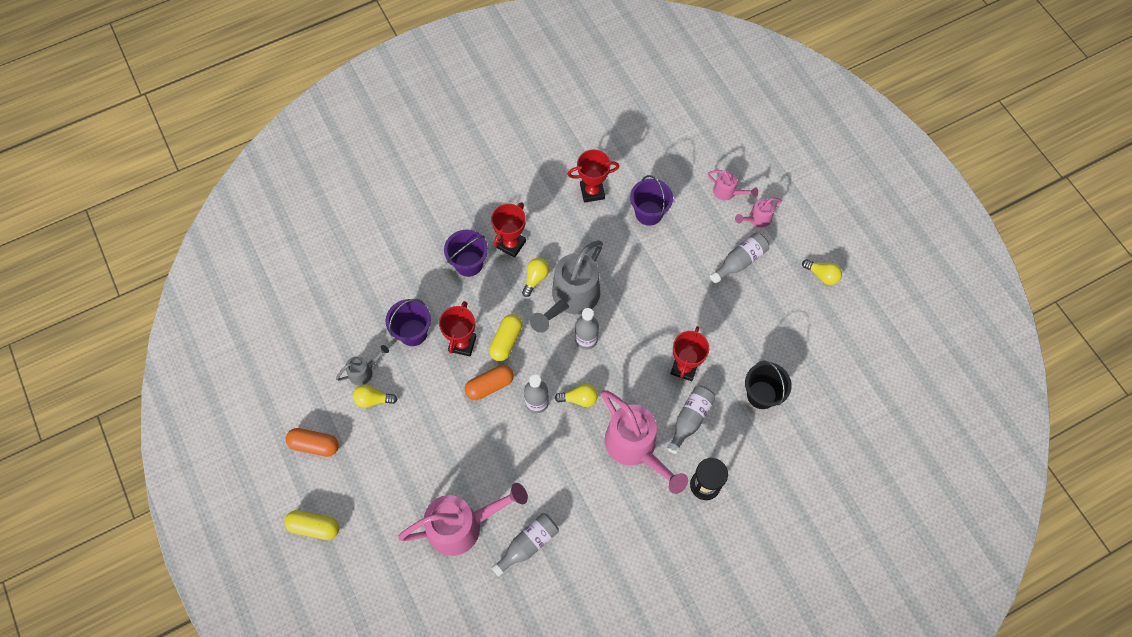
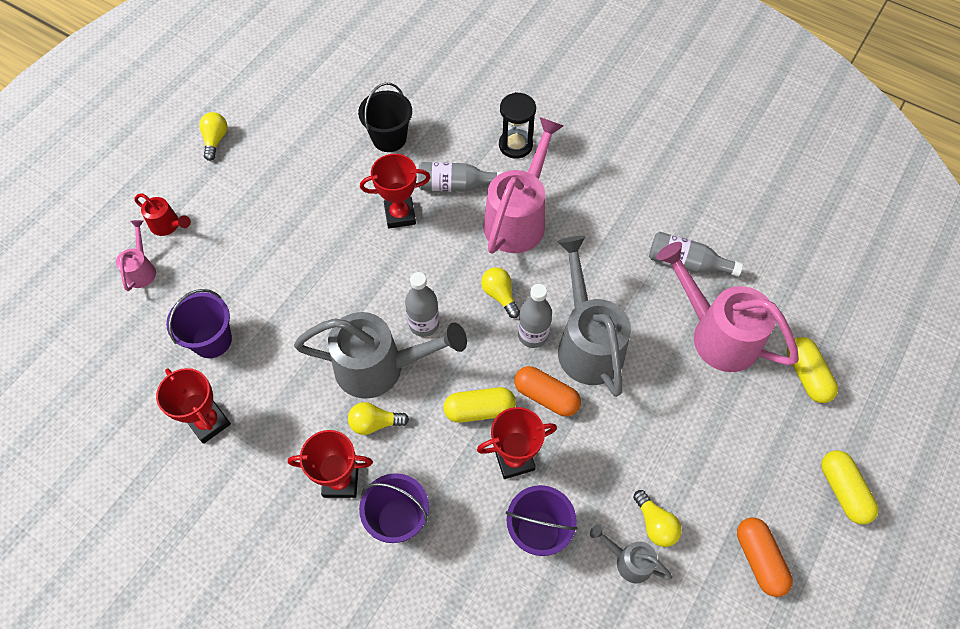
camera: 120 degrees left, 5 degrees down
(396, 565) = (806, 375): none -> yellow capsule
(509, 434) = (587, 343): none -> grey watering can
(739, 261) = (236, 219): grey bottle -> none
(757, 219) = (168, 225): pink watering can -> red watering can

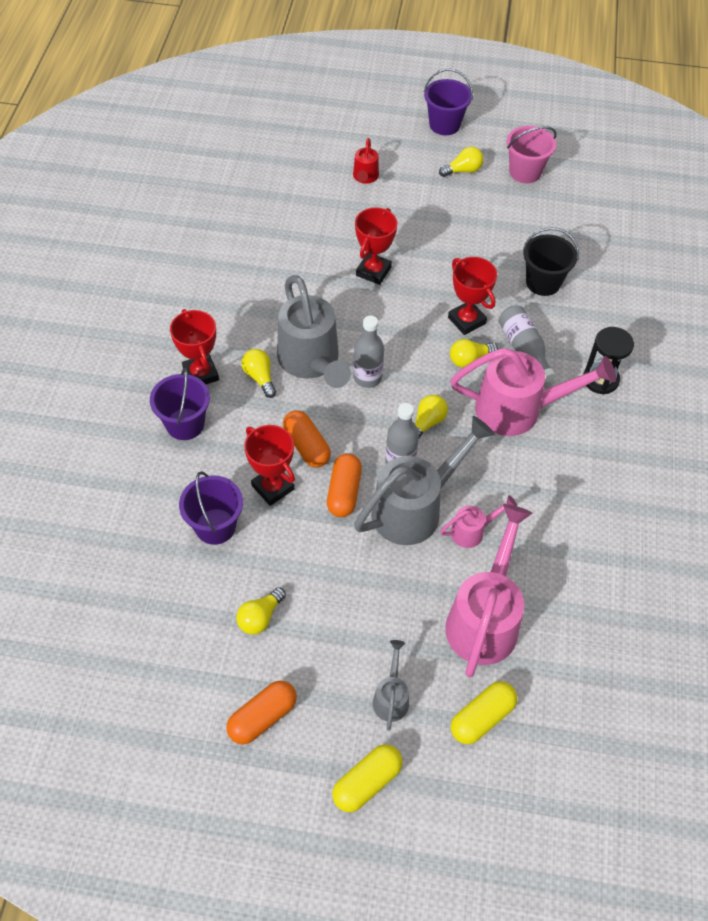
camera: 65 degrees right, 5 degrees down
(141, 270) = (317, 180): pink watering can -> pink watering can (472, 531)
(209, 422) = (212, 273): red trophy -> red trophy (373, 271)
(212, 340) = (280, 246): purple bucket -> purple bucket (444, 125)
(250, 93) = (525, 172): none -> pink bucket
(445, 232) = (469, 359): none -> yellow light bulb
(479, 410) = (306, 446): yellow capsule -> orange capsule
(629, 561) = (217, 605): grey watering can -> grey watering can (391, 697)
(686, 263) = (553, 568): grey bottle -> none

